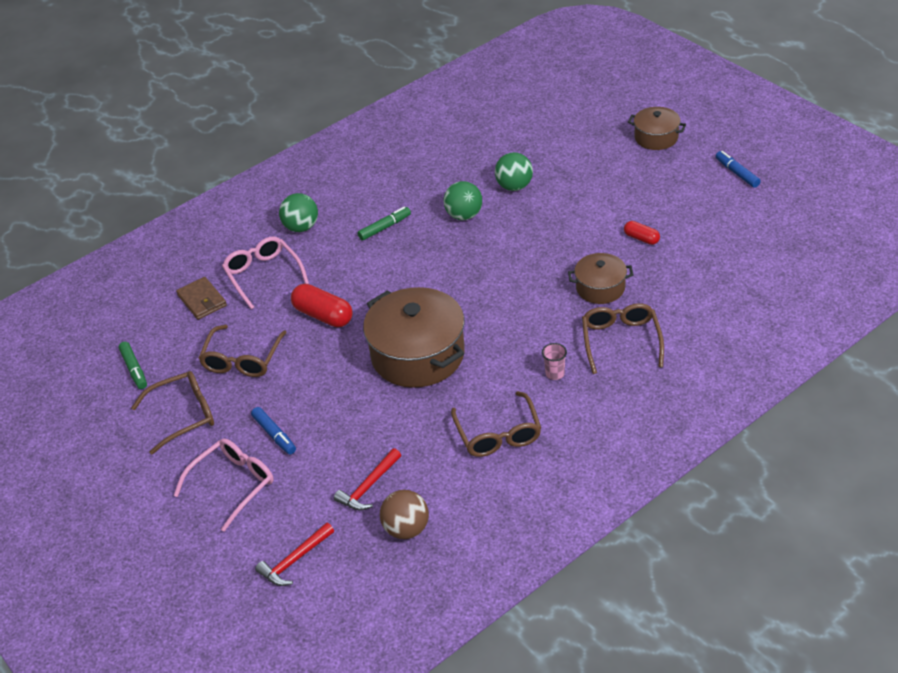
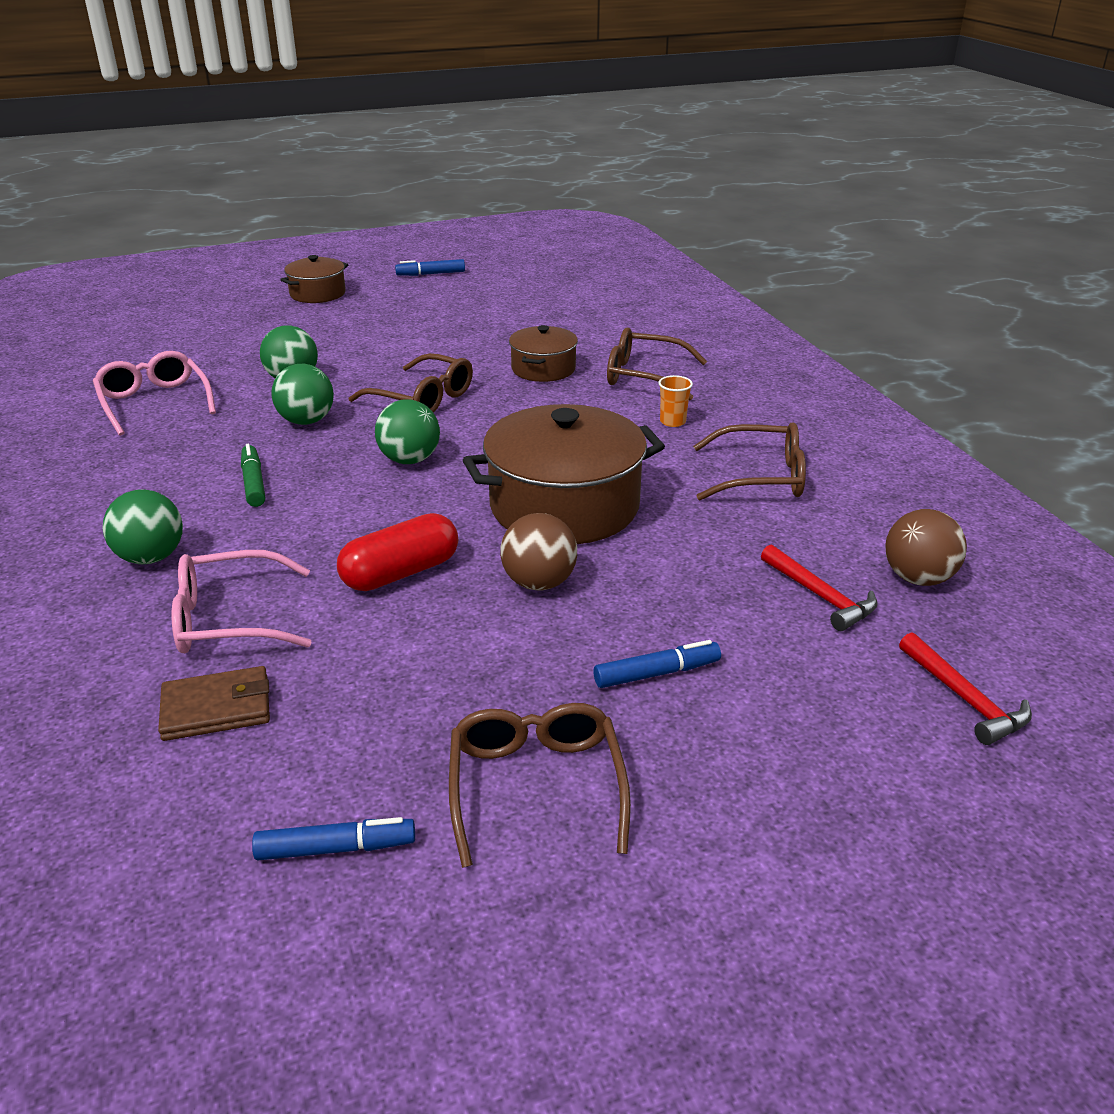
camera: 75 degrees left, 10 degrees down
(134, 369) = (336, 848): green marker -> blue marker
(233, 484) = (760, 745): pink glasses -> pink glasses (154, 402)
(242, 360) = (436, 681): brown glasses -> brown glasses (423, 398)
(335, 369) = (539, 583): none -> brown ball
(439, 274) = (409, 460): none -> green ball
(555, 373) = (672, 422): pink cup -> orange cup
(641, 238) = (481, 333): red capsule -> none

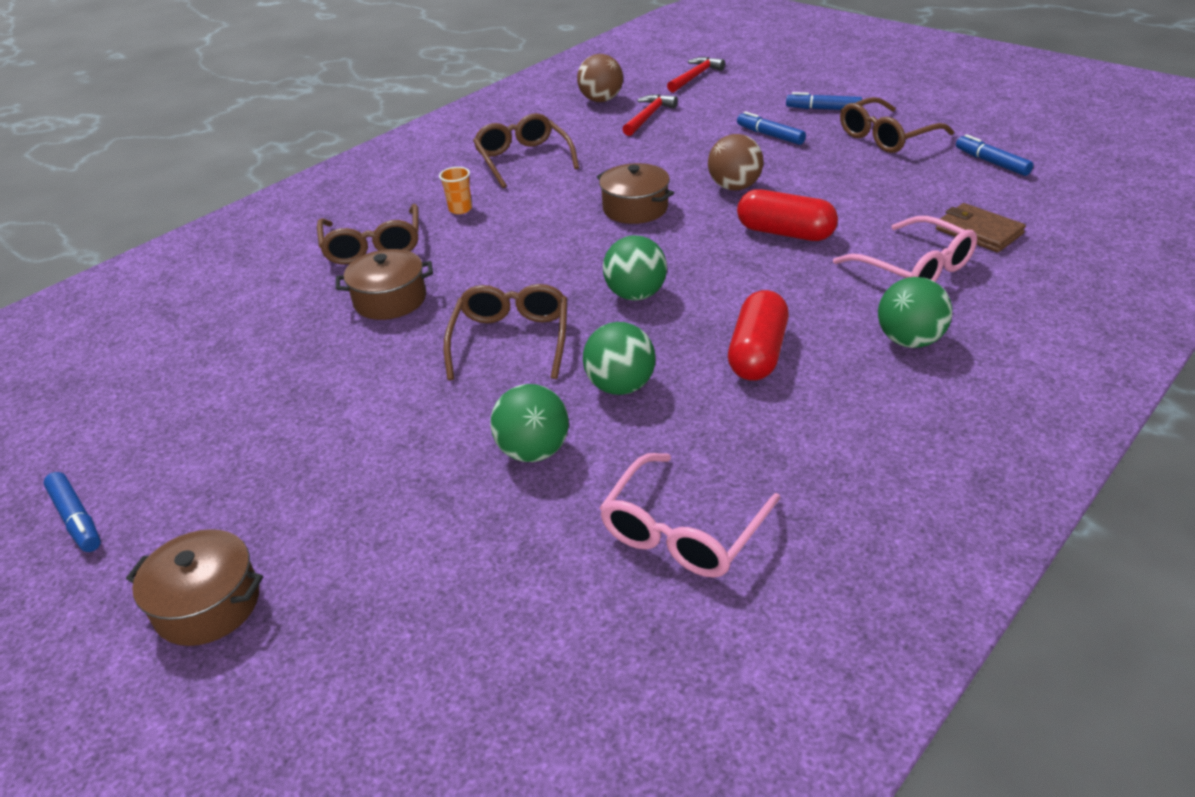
camera: 115 degrees left, 5 degrees up
(253, 483) = (757, 353): green marker -> red capsule
(564, 506) = (635, 208): brown pot -> brown pot, size x0.54
(705, 775) = (823, 109): none -> blue marker

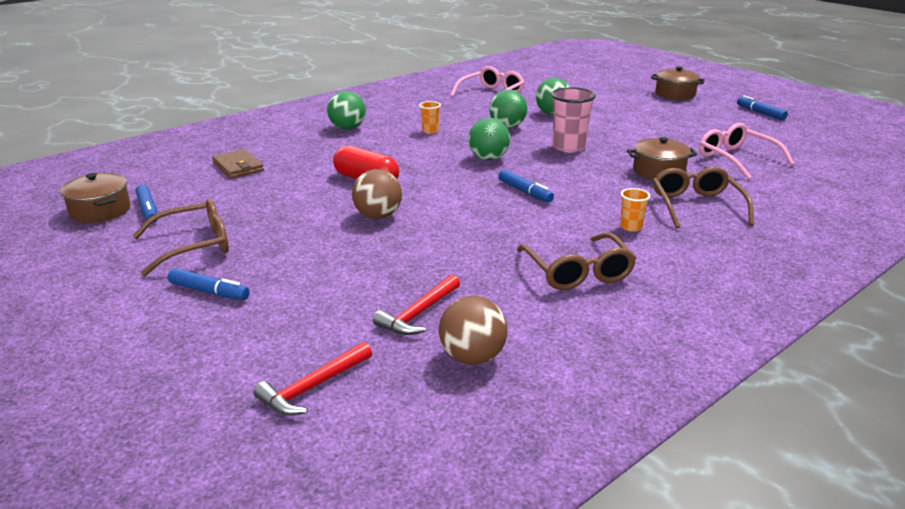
camera: 175 degrees left, 10 degrees down
(511, 340) = (569, 147): brown glasses -> pink cup
(635, 208) = (471, 209): brown pot -> brown pot (100, 211)
(757, 353) = (430, 131): red capsule -> orange cup
(770, 135) = (301, 264): blue marker -> blue marker (525, 192)
(915, 268) = (305, 154): pink glasses -> pink glasses (736, 159)

